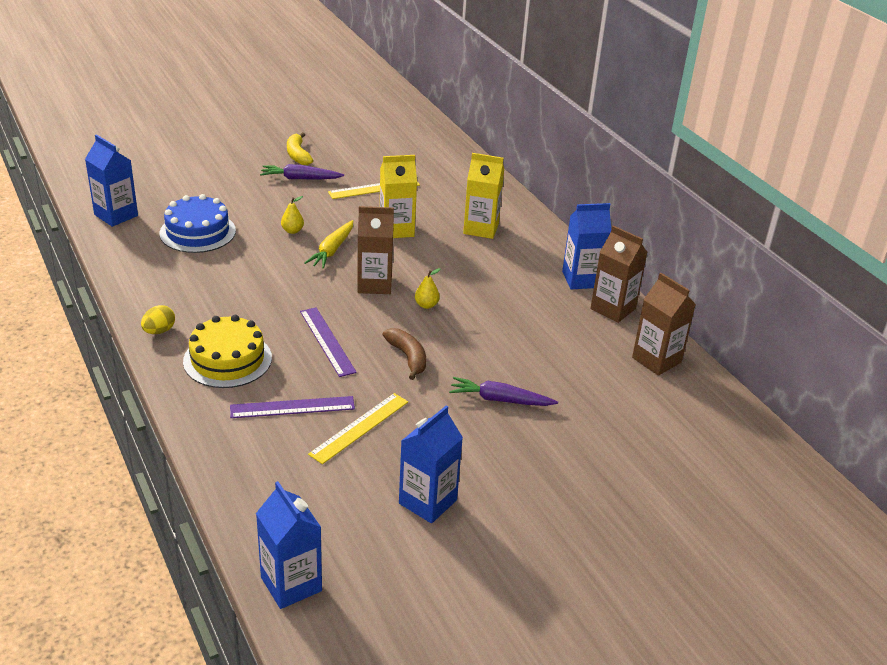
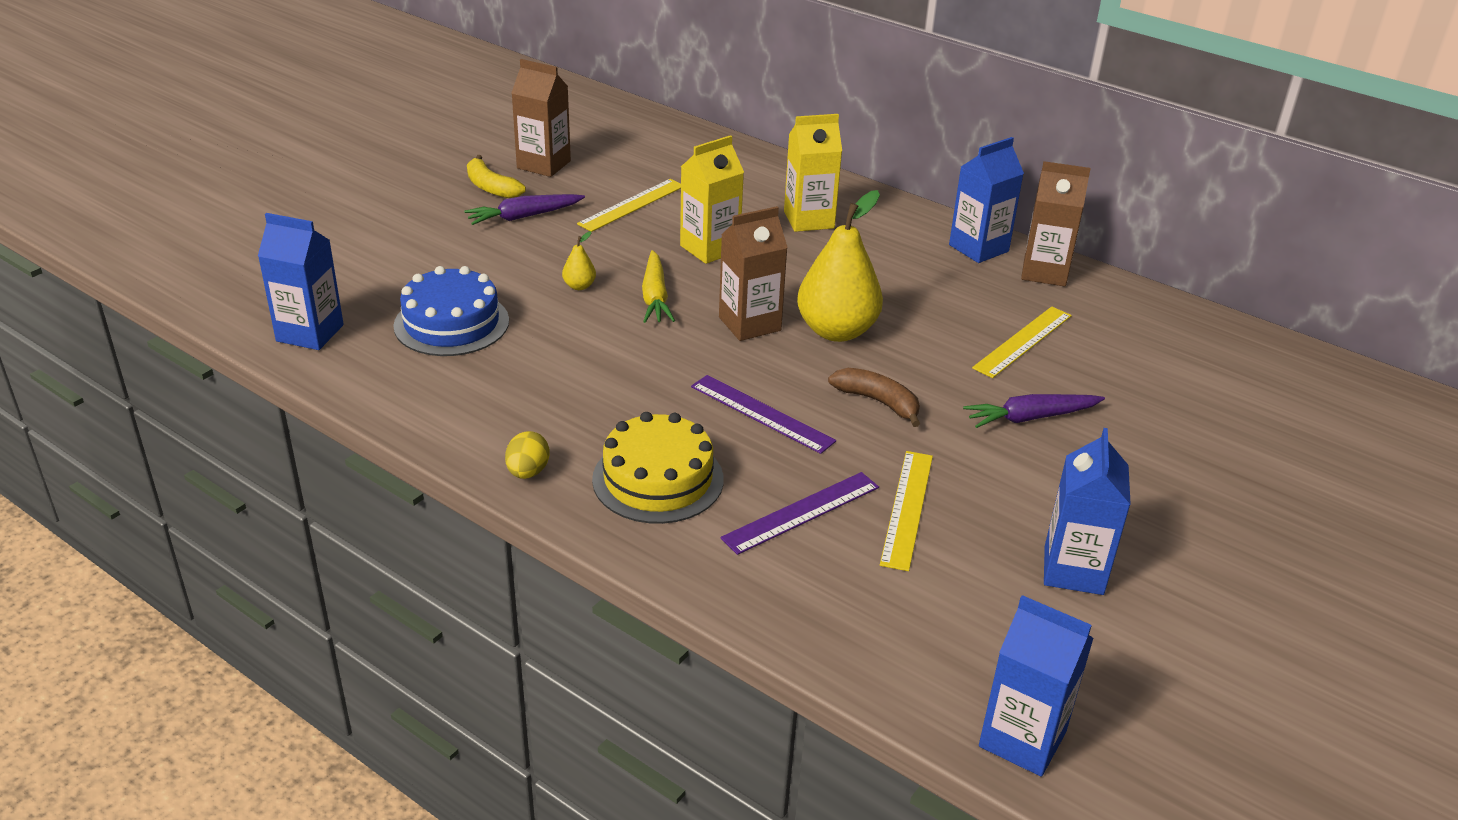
camera: 25 degrees left, 0 degrees up
(426, 305) = (837, 331): yellow pear -> yellow pear, size x2.42
(547, 350) = (1023, 341): none -> yellow ruler
(656, 360) = (1145, 316): brown carton -> brown carton (544, 165)

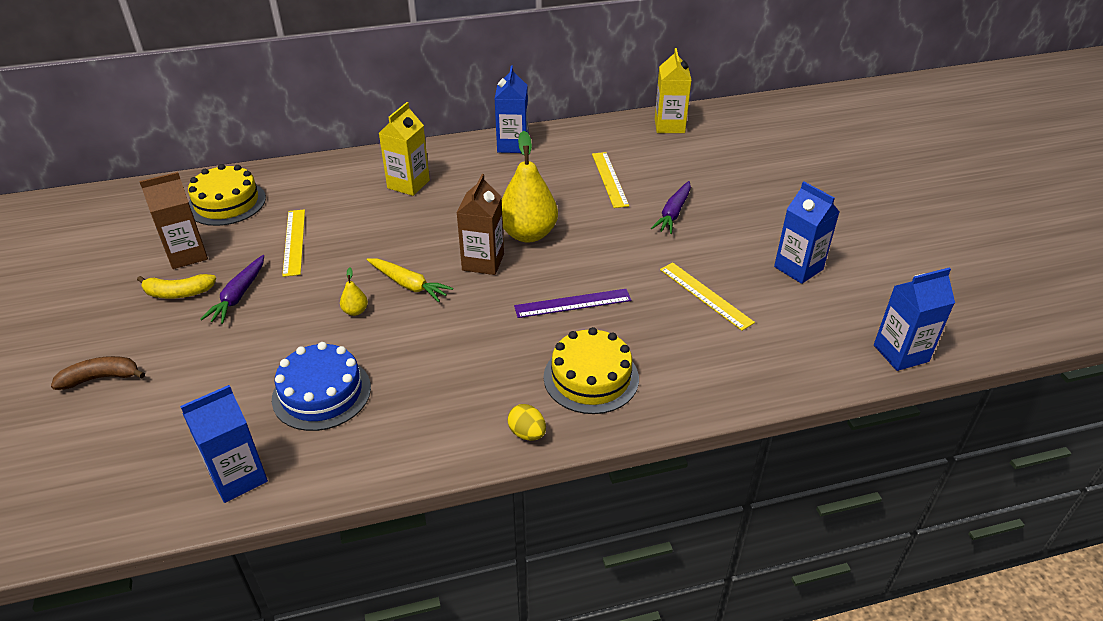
camera: 50 degrees left, 5 degrees up
(638, 144) = (226, 203): none -> yellow cake
(710, 248) = (386, 236): yellow carton -> yellow carton (669, 126)
(801, 512) = (674, 335): purple ruler -> none
(878, 402) = (607, 255): brown banana -> brown banana (101, 378)
(1044, 272) = (560, 138): brown carton -> none

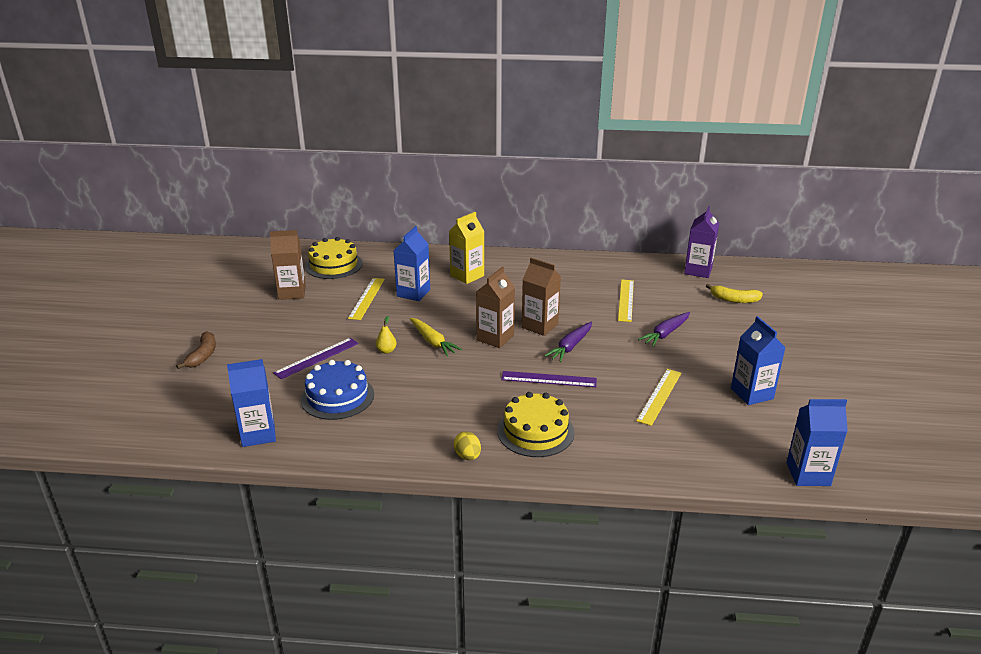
camera: 20 degrees right, 10 degrees down
(101, 378) = (203, 355): brown banana -> brown banana turned 90 degrees clockwise
(178, 293) = (275, 315): yellow banana -> yellow banana (734, 300)
(238, 295) = (313, 324): purple carrot -> purple carrot (570, 346)
(267, 343) = (317, 358): none -> purple ruler
(513, 145) = (561, 263): blue carton -> blue carton (413, 293)
(528, 234) = (540, 326): yellow pear -> brown carton
(669, 126) = (698, 271): yellow carton -> purple carton
(705, 295) = (659, 396): yellow ruler -> yellow ruler turned 45 degrees clockwise

